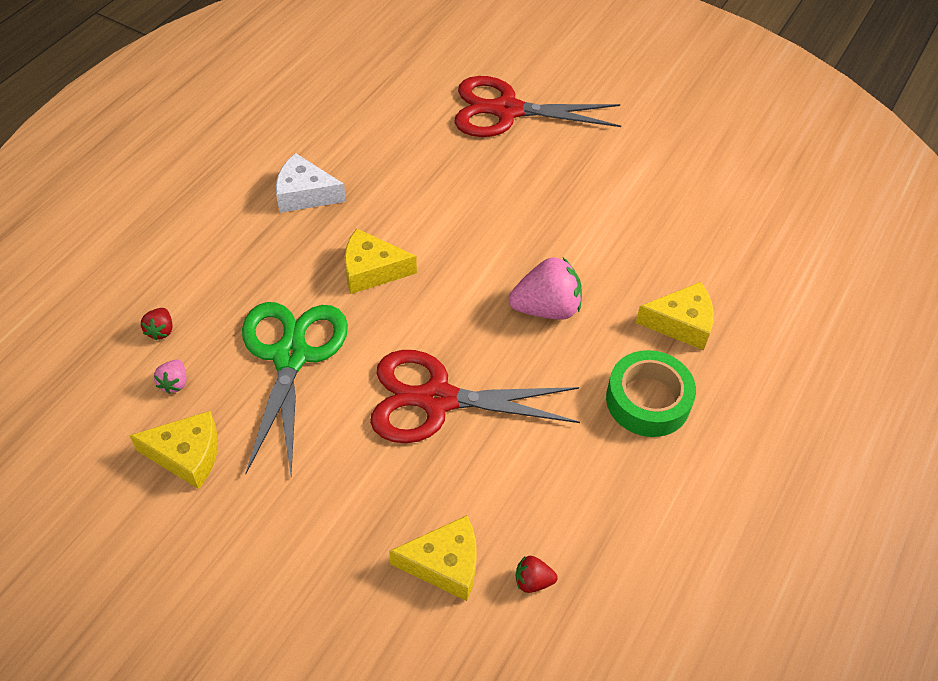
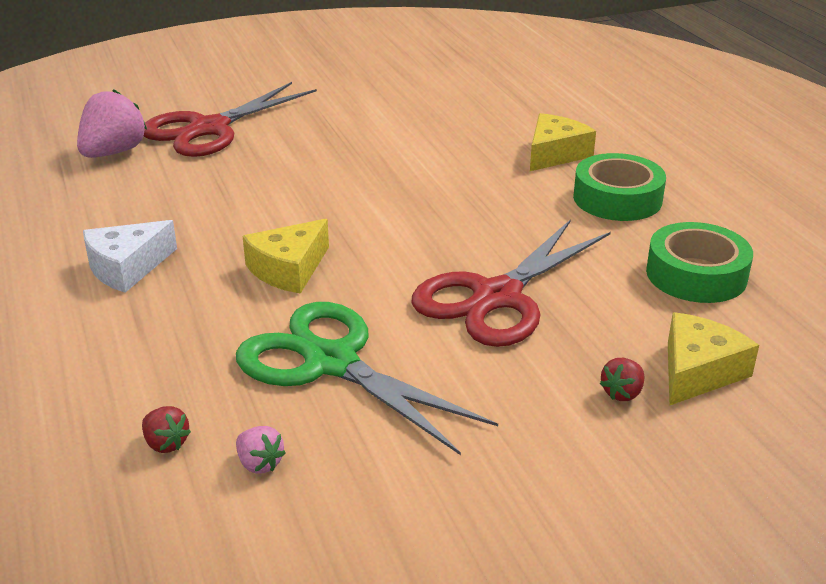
camera: 50 degrees left, 20 degrees down
(187, 455) = (378, 495): yellow cheese -> none
(533, 581) = (759, 330): red strawberry -> red strawberry (622, 393)
(546, 308) = (461, 202): pink strawberry -> pink strawberry (113, 153)
(577, 506) = (696, 274): none -> green tape

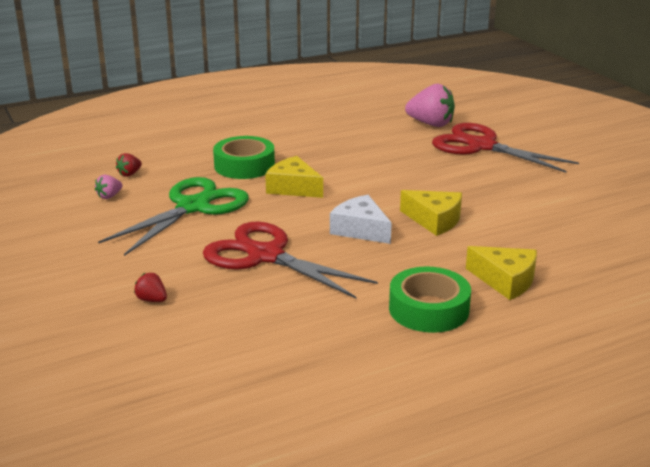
camera: 85 degrees right, 5 degrees down
(127, 267) = (290, 146): white cheese -> white cheese (360, 230)
(696, 274) = (305, 341): green tape -> green tape (244, 166)
(698, 371) = (172, 331): yellow cheese -> yellow cheese (434, 220)

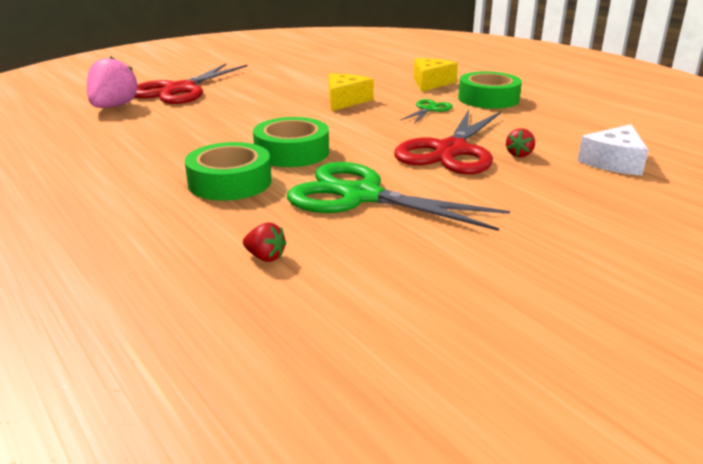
camera: 100 degrees left, 0 degrees up
(109, 196) = (349, 258): pink strawberry -> none
(152, 300) = (576, 187): red strawberry -> red strawberry (519, 154)
(293, 188) = (292, 152): yellow cheese -> green tape
(360, 230) = (376, 121): white cheese -> white cheese (614, 162)
(393, 263) = (429, 109): none -> green scissors

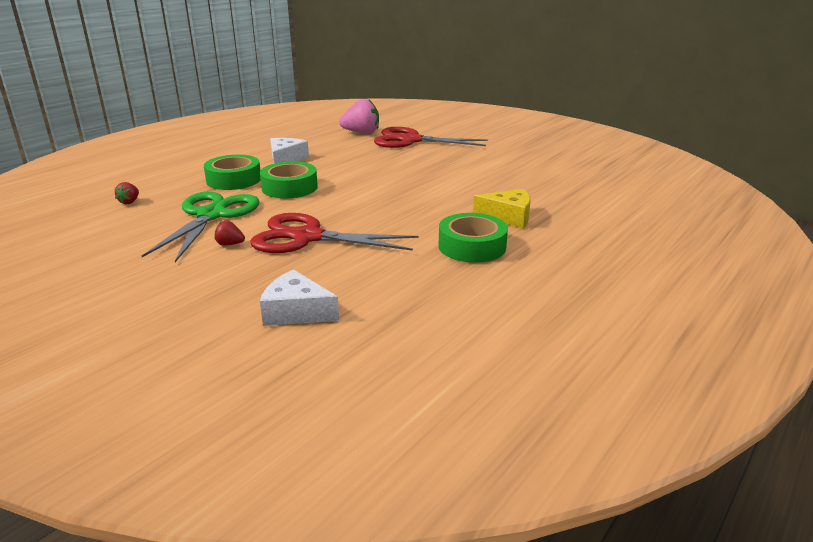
camera: 75 degrees right, 0 degrees up
(175, 150) = (286, 159): none -> white cheese
(345, 100) = (420, 189): yellow cheese -> none
(429, 109) = (416, 222): green scissors -> none
(519, 154) = (306, 265): red strawberry -> red strawberry (230, 244)

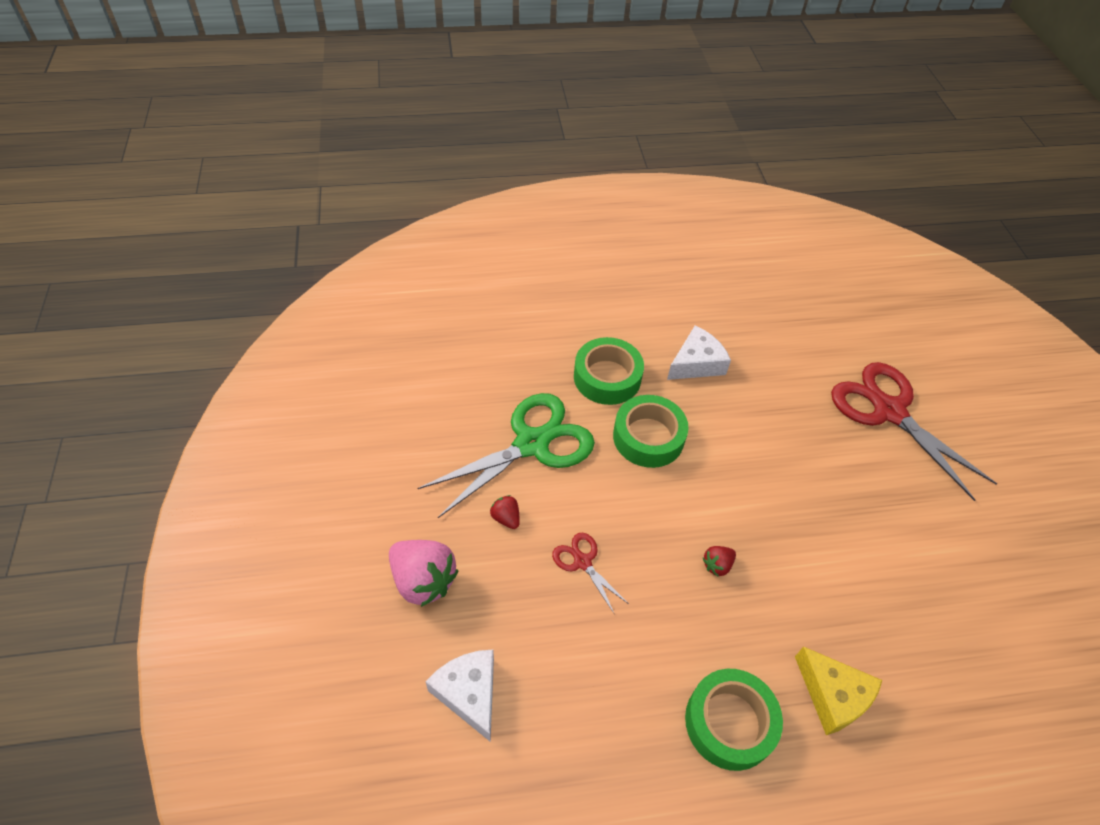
camera: 40 degrees right, 25 degrees up
(129, 202) = (482, 360): red strawberry -> red strawberry (717, 565)
(307, 237) = (582, 562): red scissors -> red scissors, size x0.46
(361, 133) = (842, 348): pink strawberry -> pink strawberry (423, 580)

